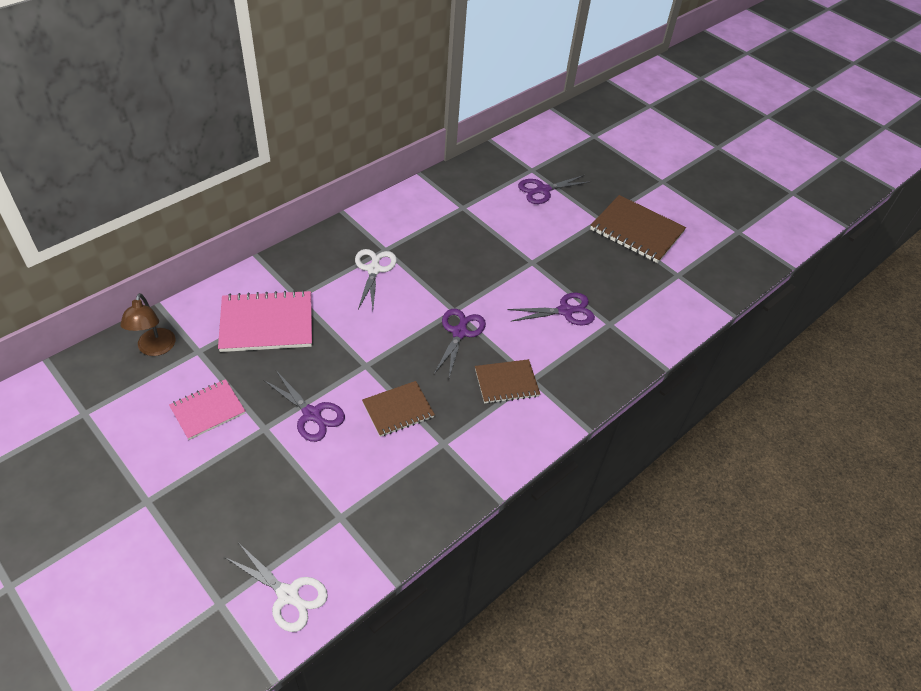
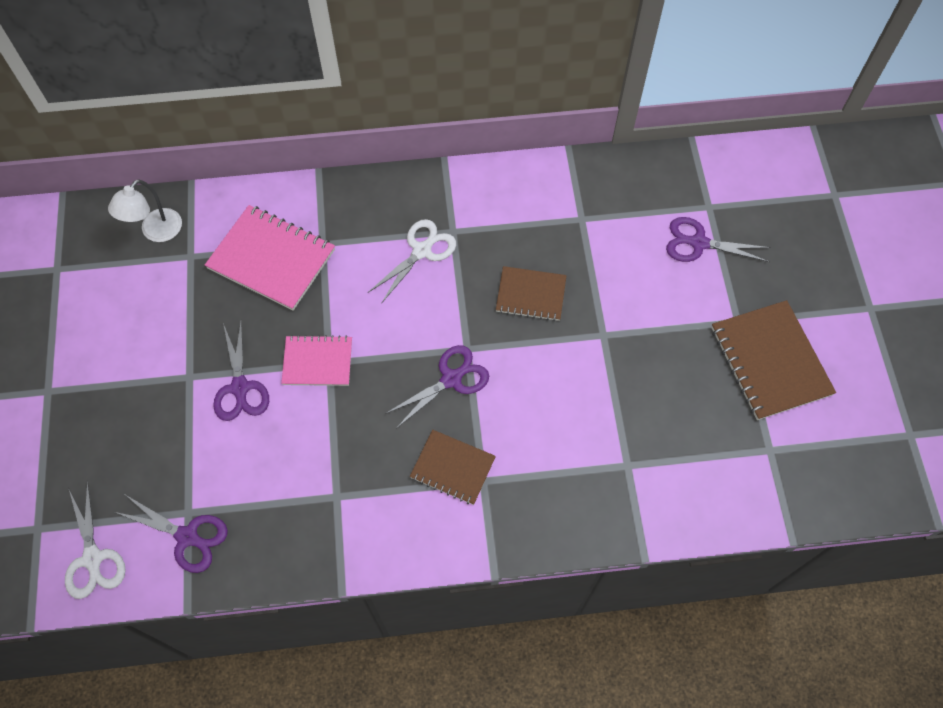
camera: 40 degrees right, 15 degrees up
(155, 348) = (156, 232): brown lamp -> white lamp
(208, 410) = (155, 327): pink notebook -> pink notebook (317, 362)
(398, 410) = (322, 432): brown notebook -> brown notebook (531, 295)
(566, 311) = (590, 419): purple scissors -> purple scissors (188, 537)

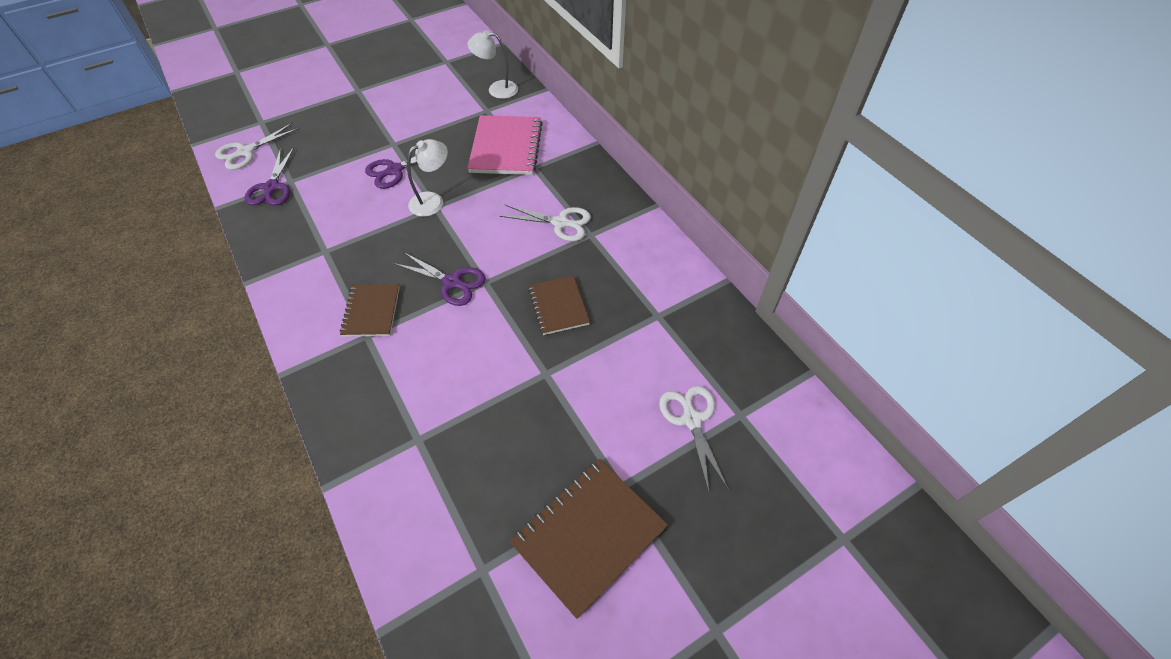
camera: 65 degrees right, 10 degrees down
(317, 362) = (433, 201): pink notebook -> white lamp
(698, 243) = (691, 419): purple scissors -> white scissors

